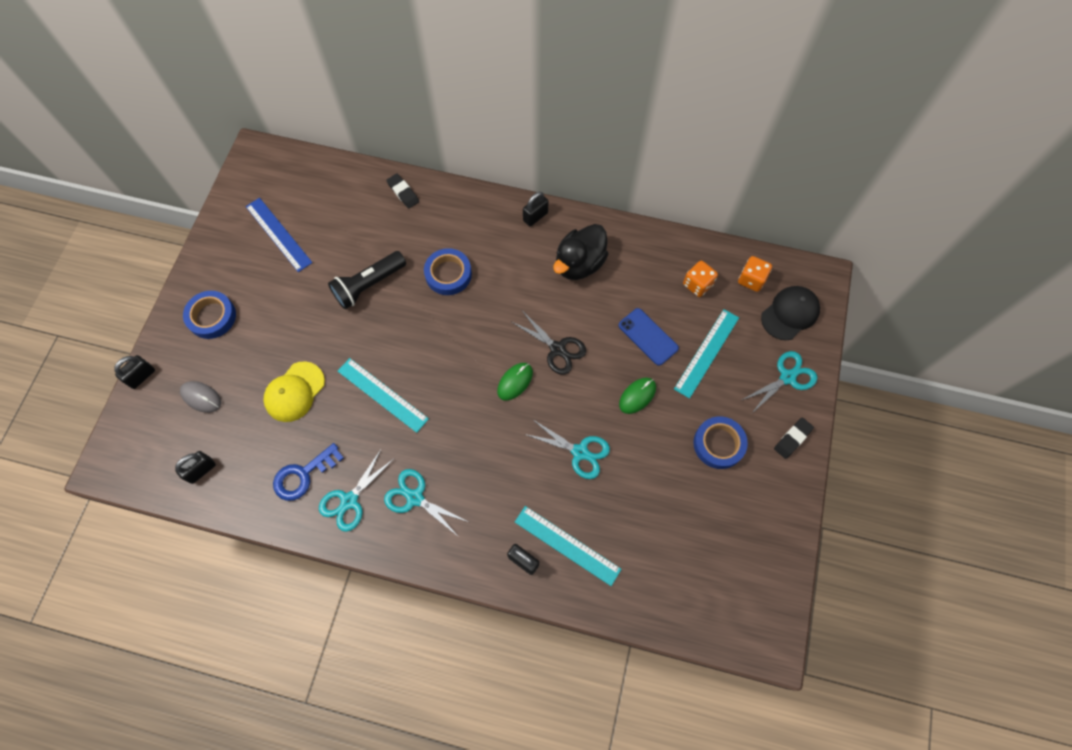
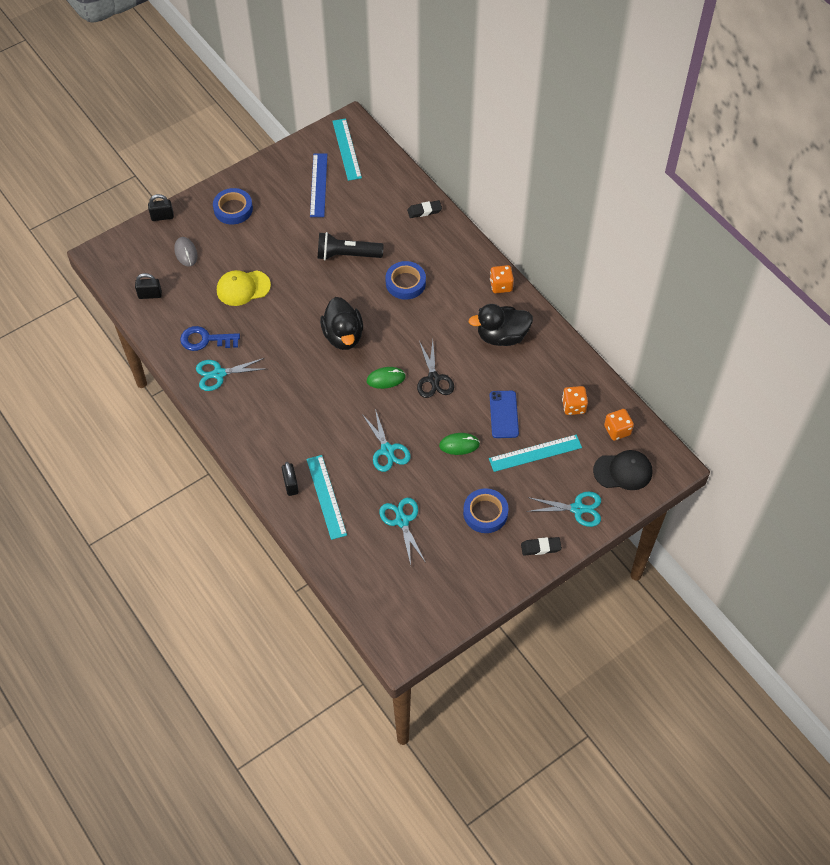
camera: 40 degrees right, 10 degrees down
(382, 394) = (295, 327): turquoise ruler -> turquoise ruler (347, 149)
(403, 192) = (424, 211): black eraser -> black eraser turned 75 degrees clockwise
(415, 498) = (259, 401): turquoise scissors -> turquoise scissors (402, 521)
(437, 369) = (343, 336): none -> black duck
(535, 216) = (501, 285): black padlock -> orange dice

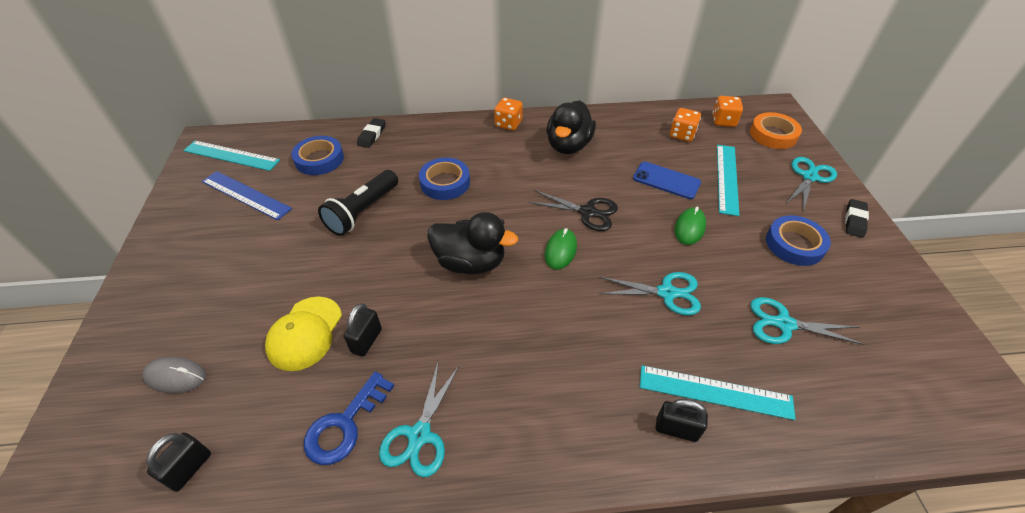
camera: 60 degrees left, 10 degrees down
(162, 216) = (82, 377): black padlock -> black padlock (366, 340)
(233, 209) = (177, 287): blue tape -> blue tape (319, 159)
(623, 471) = (773, 134): black cap -> orange tape

